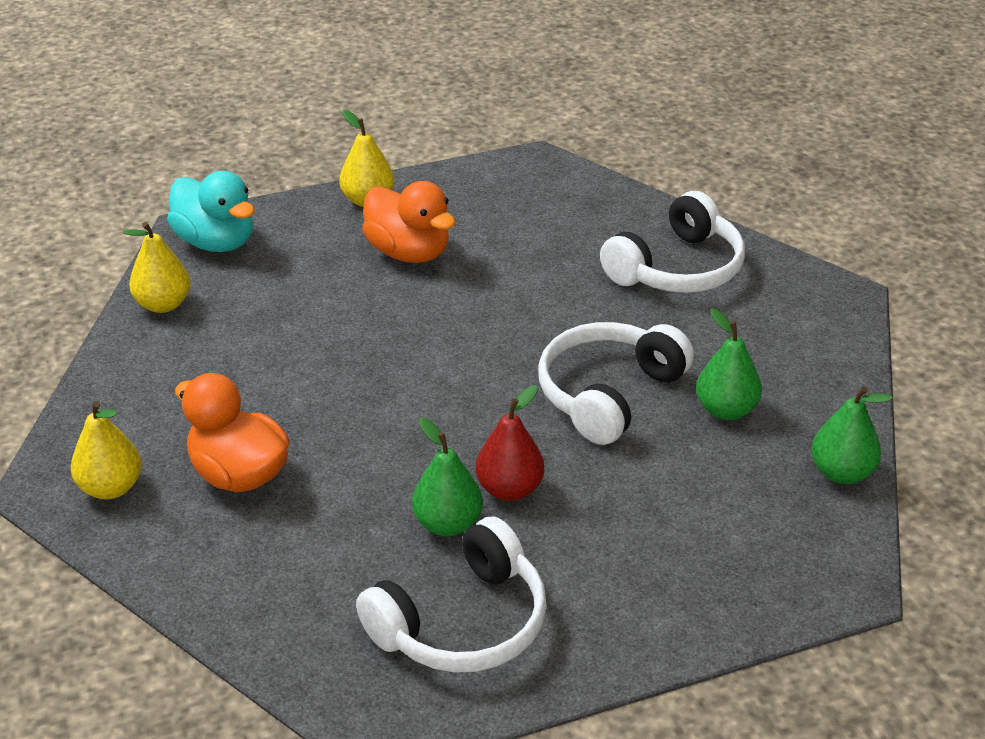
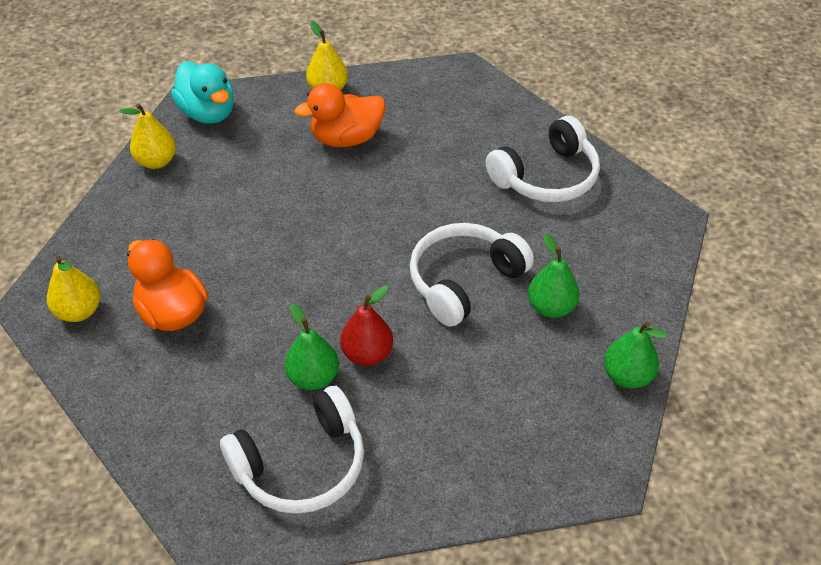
camera: 10 degrees right, 10 degrees up
(409, 252) = (346, 139): orange duck -> orange duck turned 105 degrees clockwise

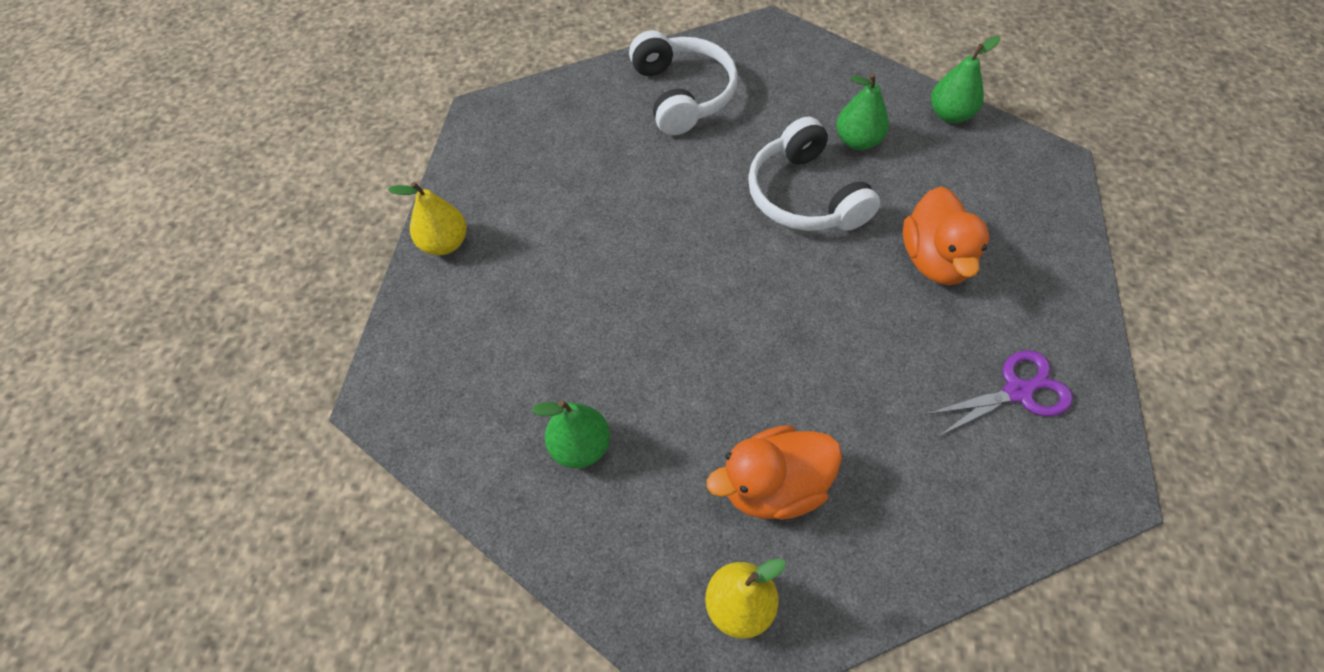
camera: 70 degrees left, 10 degrees up
(156, 161) = (484, 465): yellow pear -> none
(208, 113) = (416, 385): turquoise duck -> none
(301, 464) = (1018, 391): white headphones -> purple scissors
(313, 377) = (905, 356): green pear -> green pear (580, 447)
(346, 139) = (543, 245): orange duck -> orange duck (935, 260)
(367, 354) = (883, 300): red pear -> none

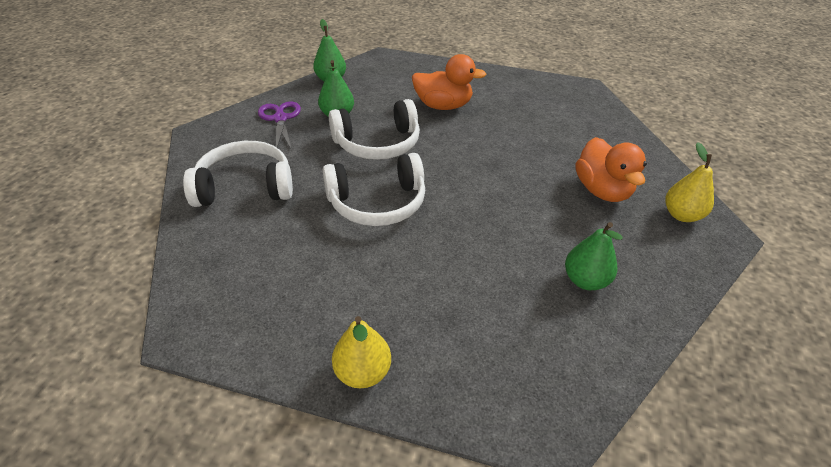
camera: 85 degrees left, 15 degrees down
(682, 215) = (377, 202): none -> white headphones
(1018, 391) = (533, 99): purple scissors -> purple scissors (280, 118)

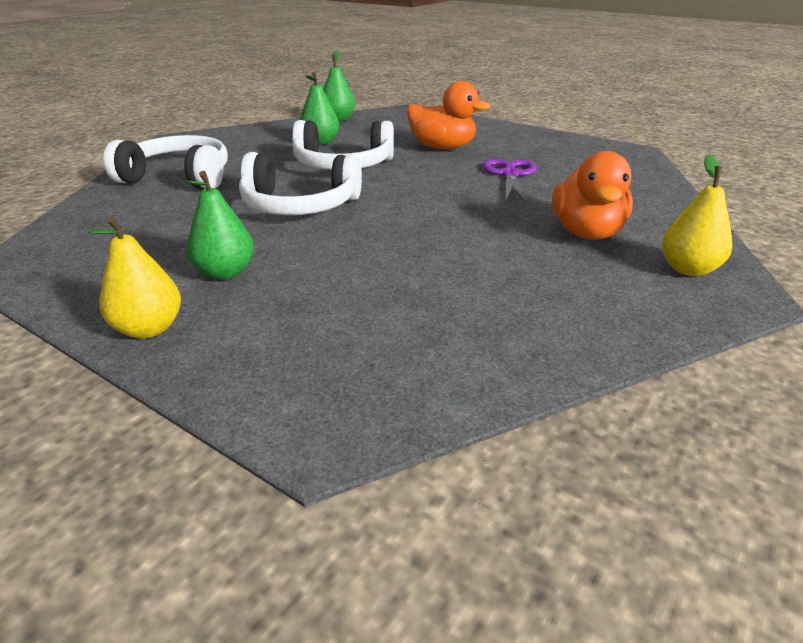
camera: 20 degrees right, 10 degrees down
(280, 118) = (261, 138): purple scissors -> purple scissors (510, 174)
(585, 280) = (496, 304): green pear -> green pear (225, 272)

